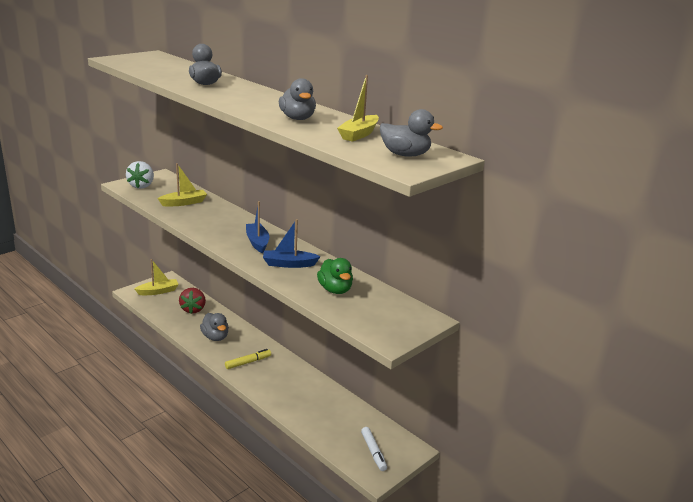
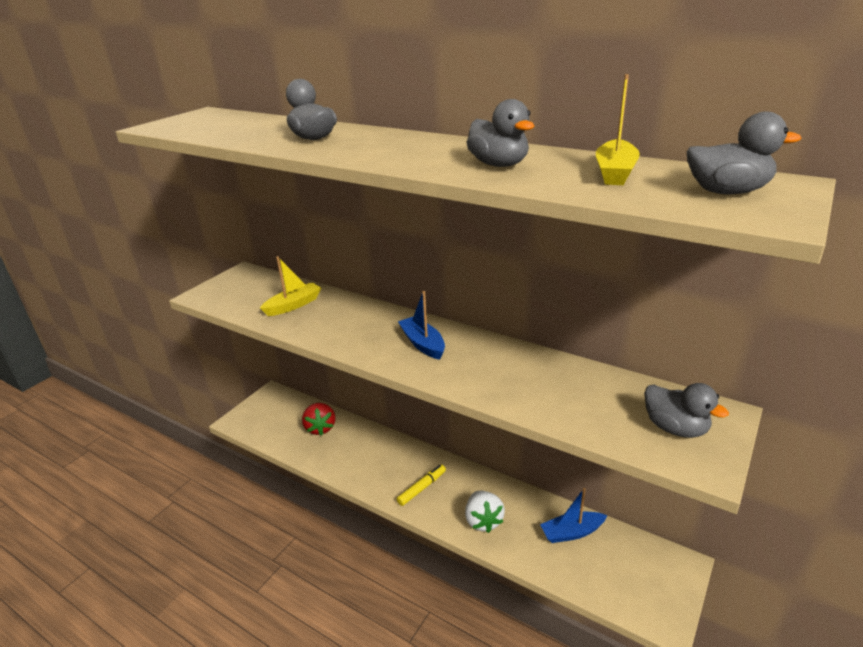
camera: 10 degrees left, 5 degrees up
(141, 186) = (225, 292): white strawberry -> white strawberry (483, 521)
(158, 291) = (267, 413): yellow boat -> none
(215, 337) = (365, 461): grey duck -> grey duck (675, 428)
(289, 264) = (485, 369): blue boat -> blue boat (572, 532)
(335, 290) = (573, 396): green duck -> none
(373, 452) = (641, 583): white marker -> none

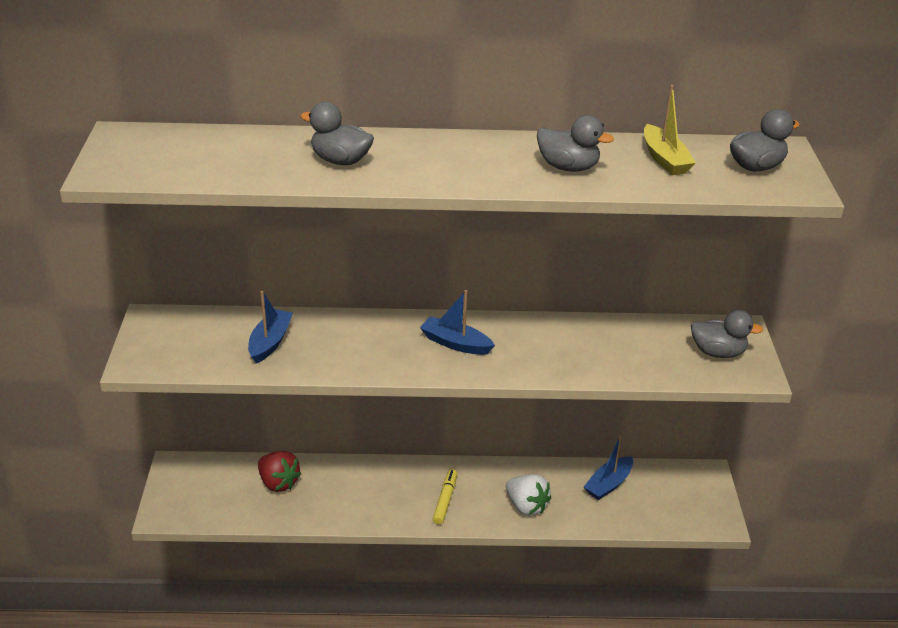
camera: 35 degrees left, 5 degrees up
(293, 305) = (270, 342): yellow boat -> blue boat

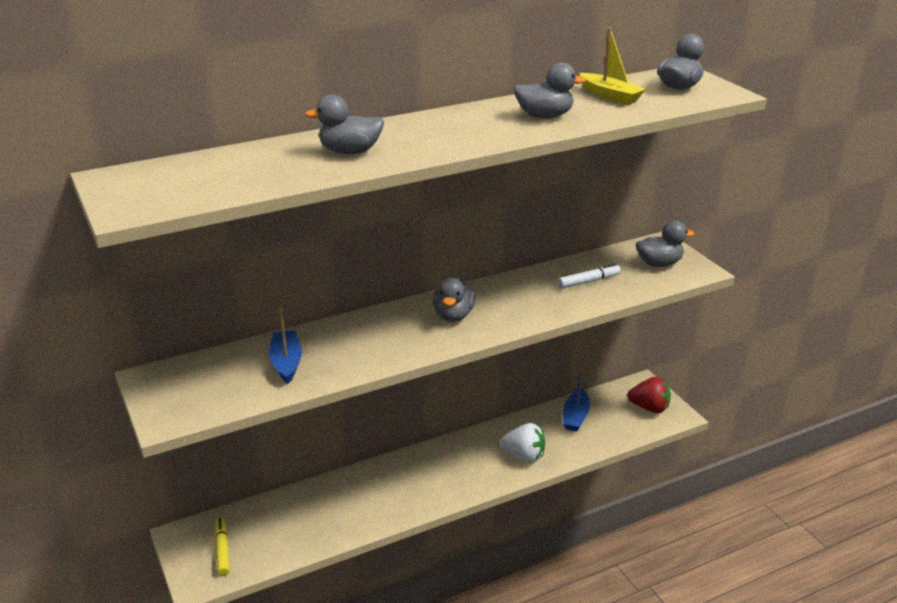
camera: 25 degrees left, 5 degrees down
(278, 483) = (294, 514): red strawberry -> red strawberry (649, 408)
(445, 500) = (454, 475): yellow marker -> yellow marker (222, 550)
(455, 343) = (453, 316): blue boat -> grey duck
(622, 349) = (588, 281): none -> white marker

